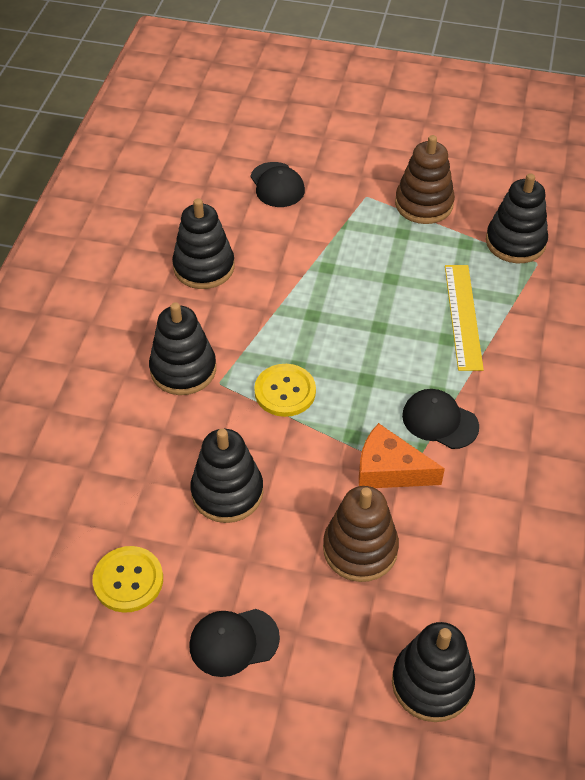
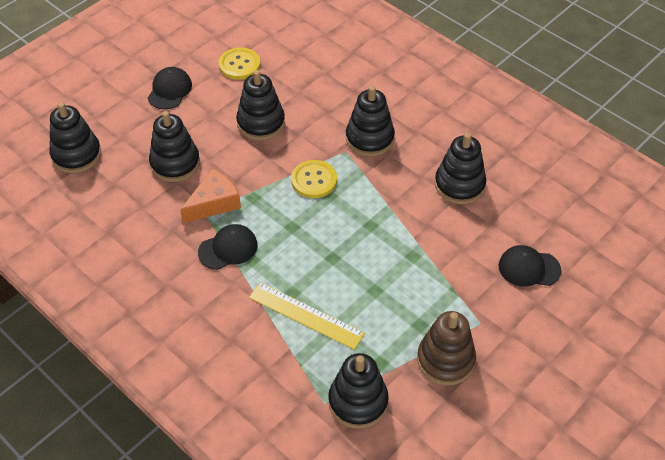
camera: 120 degrees right, 0 degrees up
(360, 549) = (175, 163): brown stacking toy -> black stacking toy

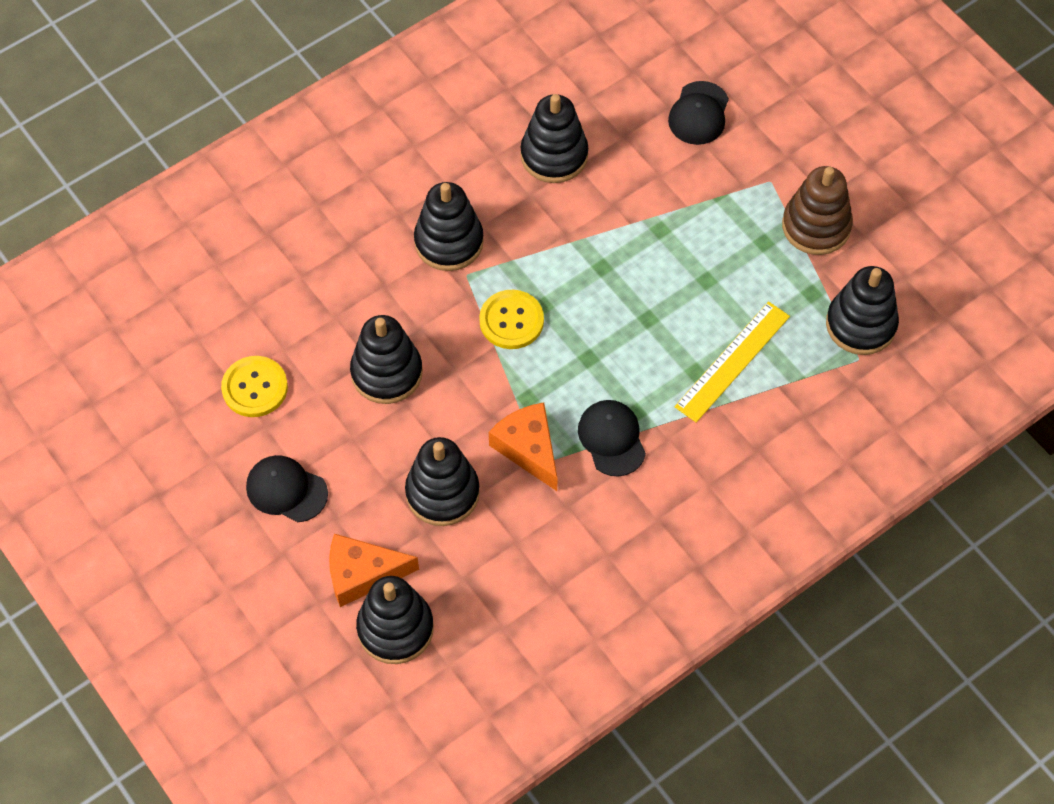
camera: 80 degrees left, 10 degrees up
(114, 134) = (362, 574): none -> orange cheese

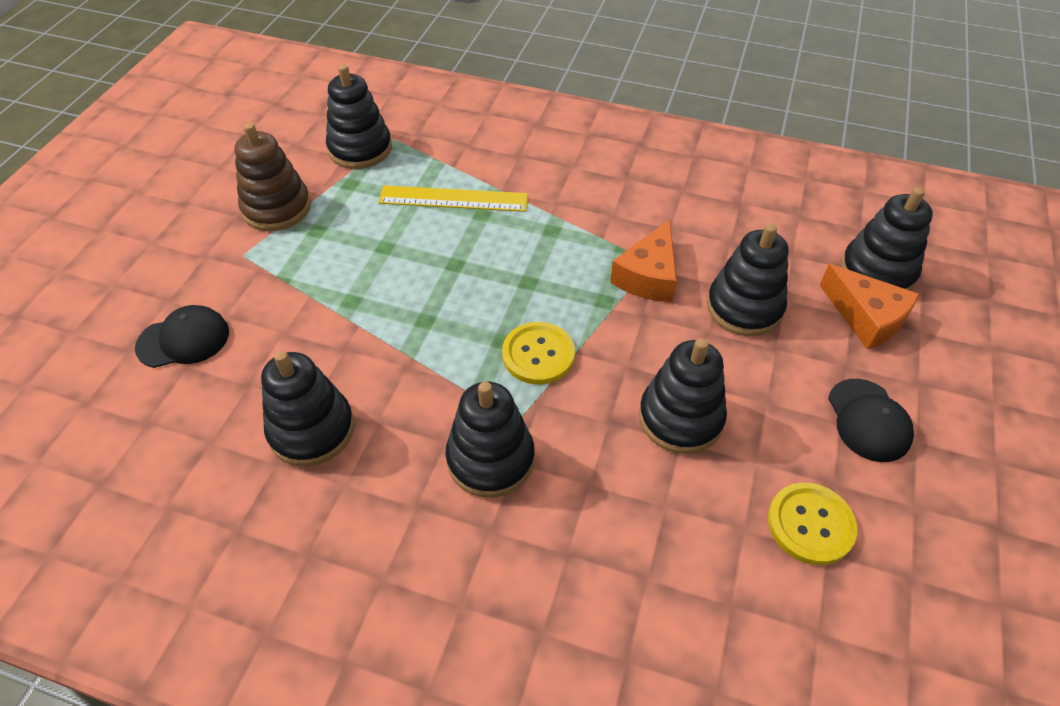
camera: 125 degrees left, 10 degrees down
(612, 439) = (588, 232): black cap -> none

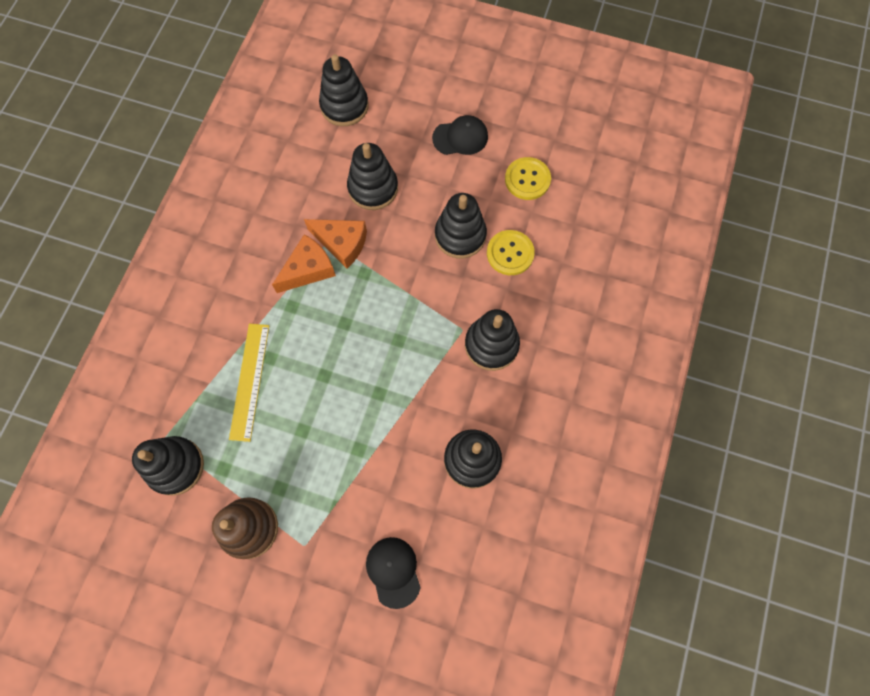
camera: 90 degrees left, 20 degrees up
(538, 354) = (410, 317): yellow button -> yellow button (510, 253)
(866, 317) = (383, 121): orange cheese -> orange cheese (308, 269)

